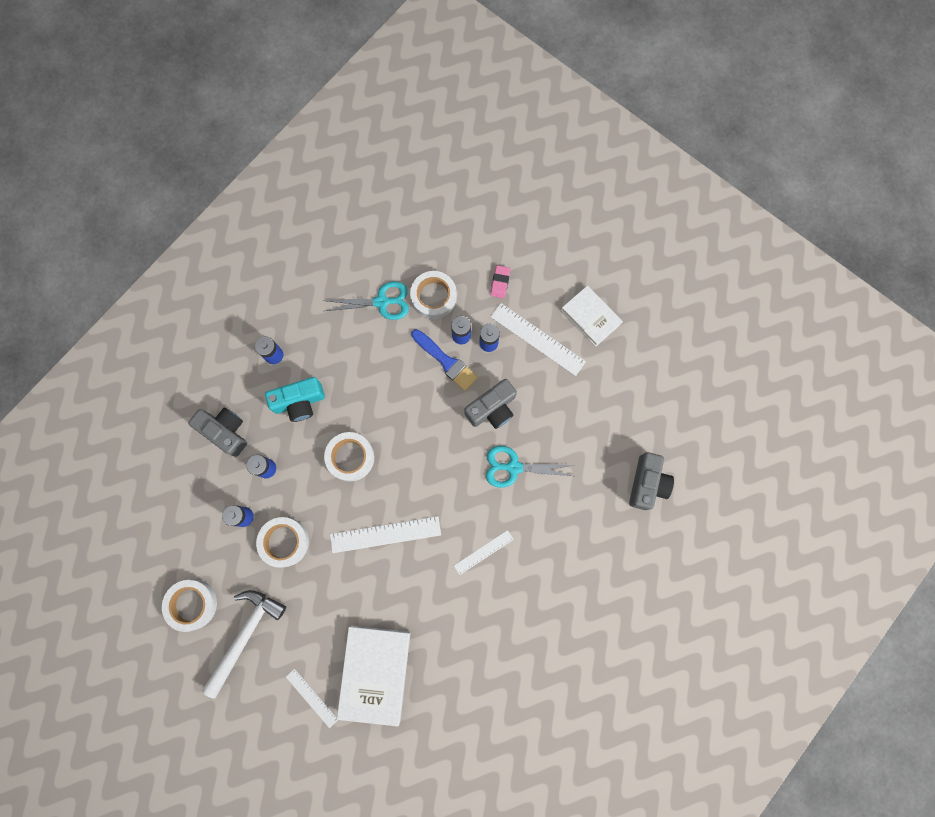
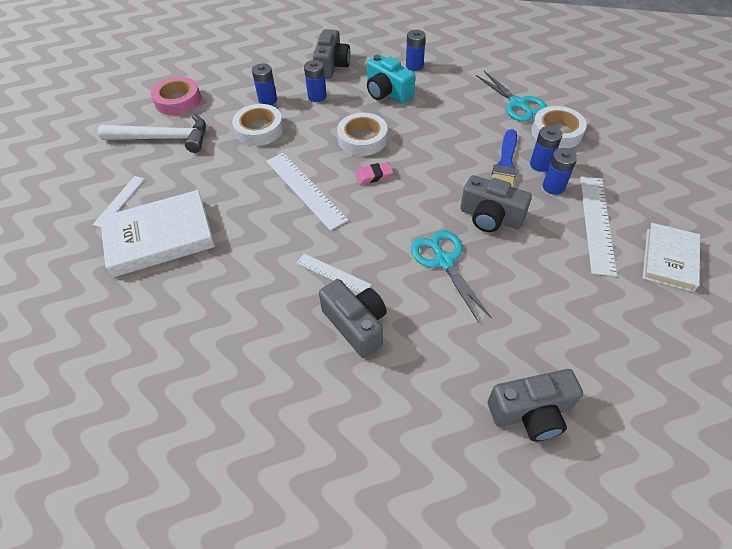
camera: 65 degrees right, 25 degrees down
(192, 604) = (178, 101): white tape -> pink tape
(500, 283) = (620, 171): pink eraser -> pink eraser (374, 176)
(535, 557) = (356, 325): none -> grey camera

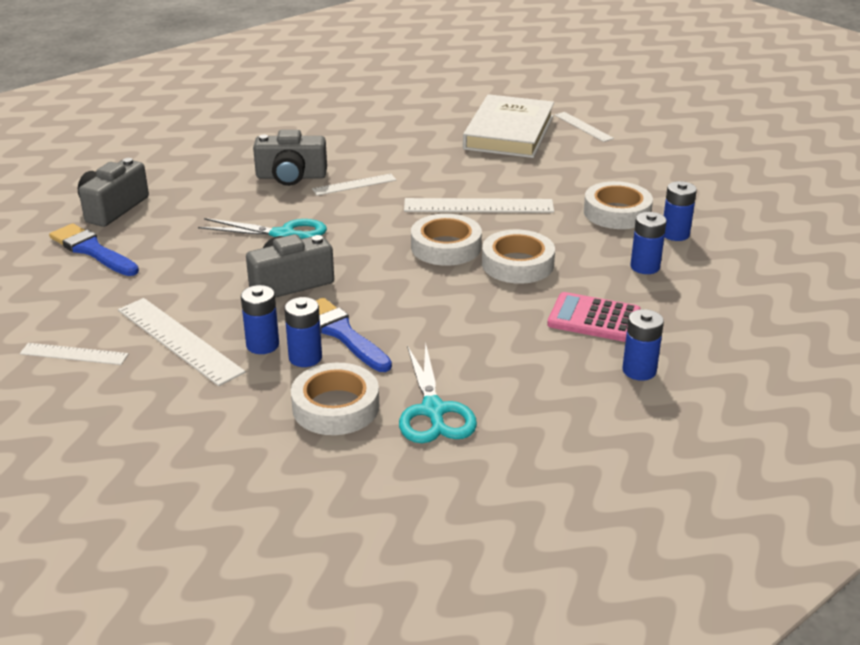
camera: 125 degrees right, 20 degrees down
(163, 138) = (664, 162): white hammer -> none
(178, 101) = (736, 185): pink tape -> none
(332, 66) = (714, 303): grey camera -> none
(374, 176) = (446, 247): pink eraser -> white tape
(387, 93) = (594, 318): turquoise camera -> pink calculator
(518, 104) = (433, 411): turquoise scissors -> turquoise scissors turned 105 degrees counterclockwise
(590, 362) = (92, 250): none -> blue brush
(669, 259) = (74, 354): white book -> white ruler

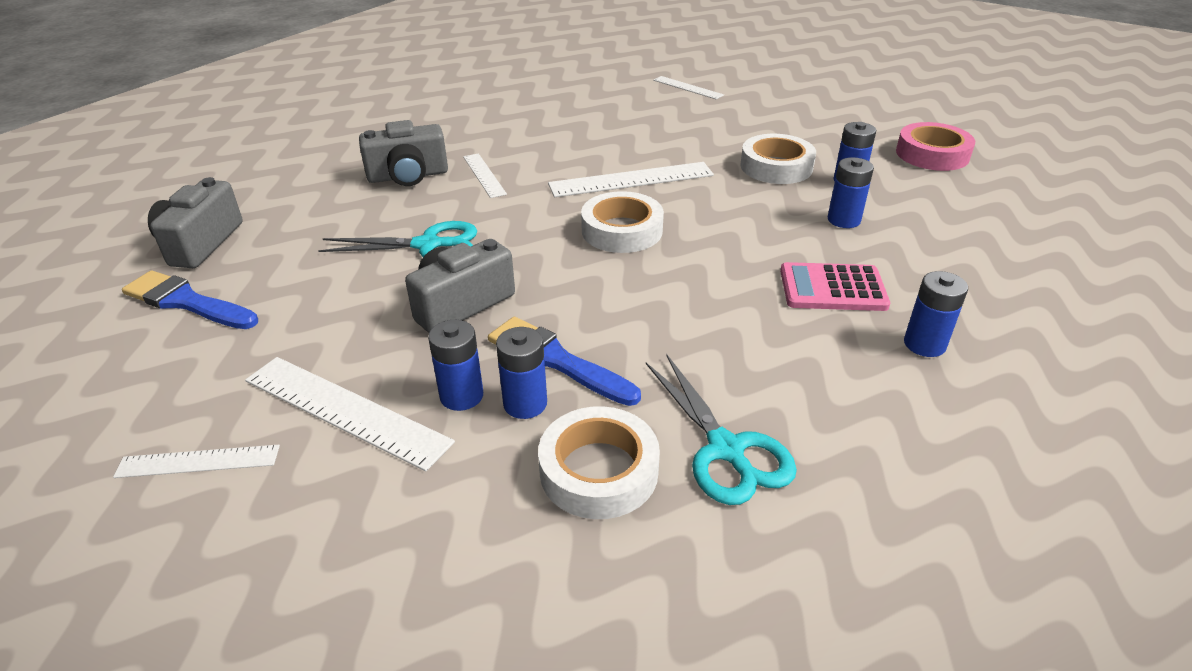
camera: 15 degrees left, 5 degrees up
(354, 184) = (484, 175): white ruler -> white ruler turned 75 degrees counterclockwise
(509, 132) = (618, 101): white book -> none
(517, 264) = (711, 238): white tape -> none
(776, 221) = (932, 154): none -> pink tape

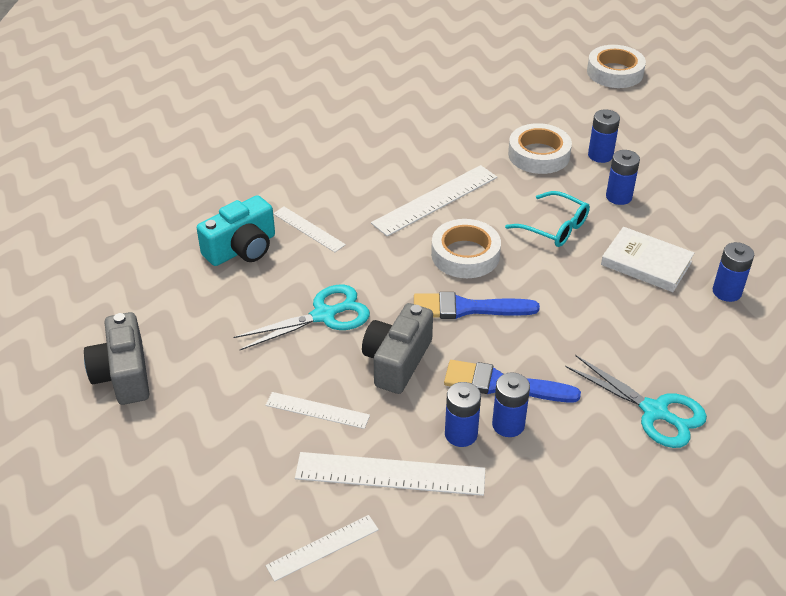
camera: 25 degrees left, 5 degrees up
(187, 302) = (174, 431): blue brush -> blue brush (467, 308)
(408, 176) = (242, 249): grey camera -> turquoise camera
(599, 471) = (590, 454): white tape -> white tape (615, 72)
(687, 87) = (408, 78): white ruler -> white ruler (317, 410)
(743, 230) = (554, 227): none -> turquoise glasses
(832, 288) = (646, 263): pink calculator -> white book
(932, 154) = (645, 110): pink tape -> none

